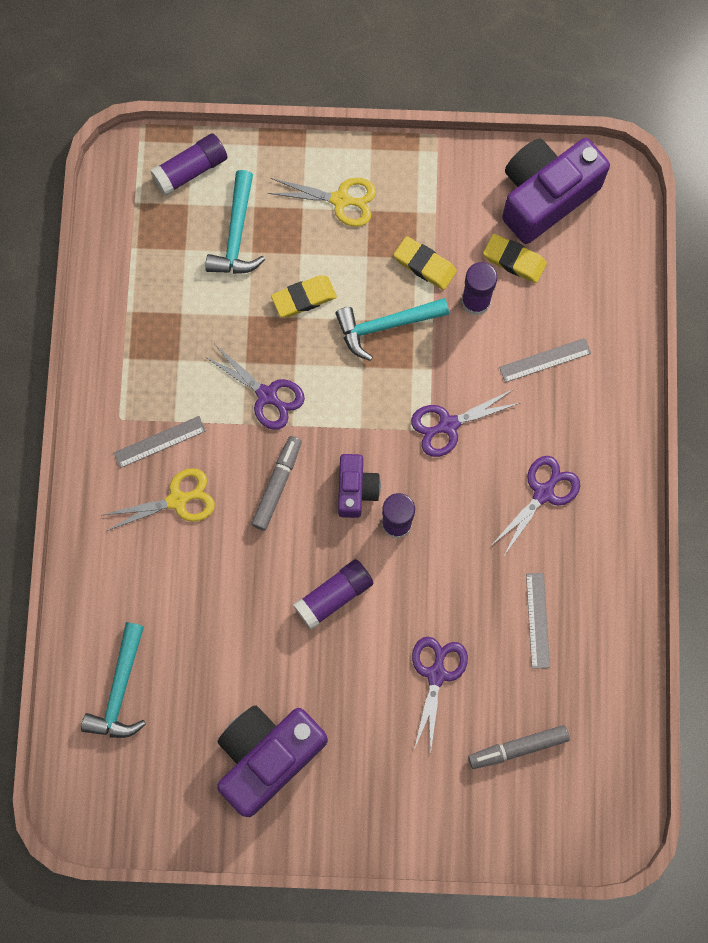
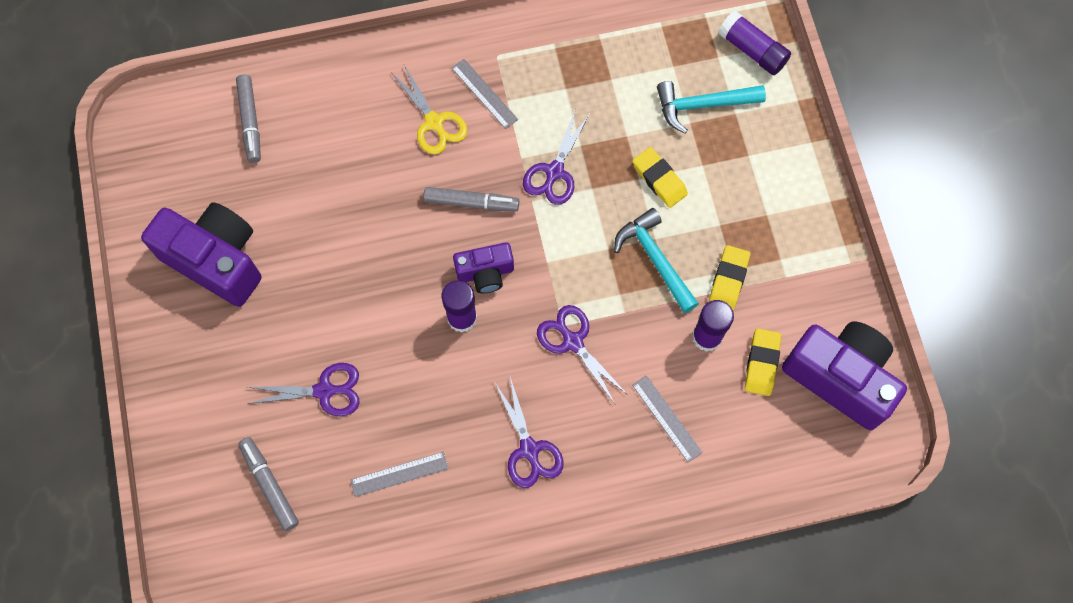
camera: 75 degrees right, 5 degrees down
(119, 690) = (250, 122): turquoise hammer -> grey marker
(334, 596) = (378, 279): purple glue stick -> none
(340, 200) = (768, 187): yellow scissors -> none
(543, 493) = (529, 449): purple scissors -> purple scissors turned 45 degrees clockwise

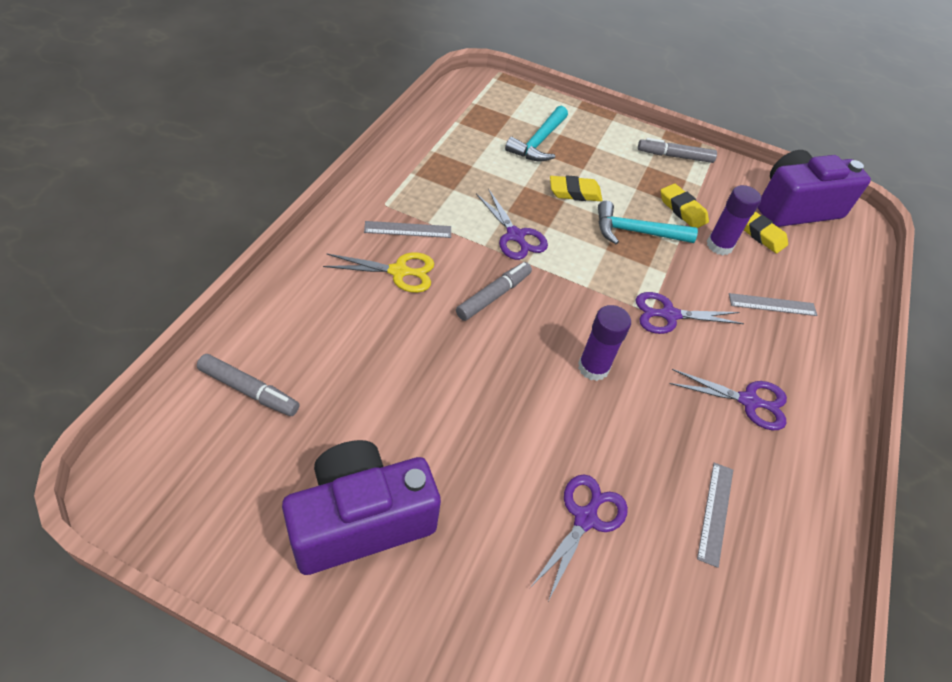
camera: 60 degrees left, 20 degrees down
(269, 485) = (657, 644): grey marker -> grey marker (675, 156)
(485, 273) = (564, 327): purple camera -> none
(752, 50) = (522, 102): purple glue stick -> none

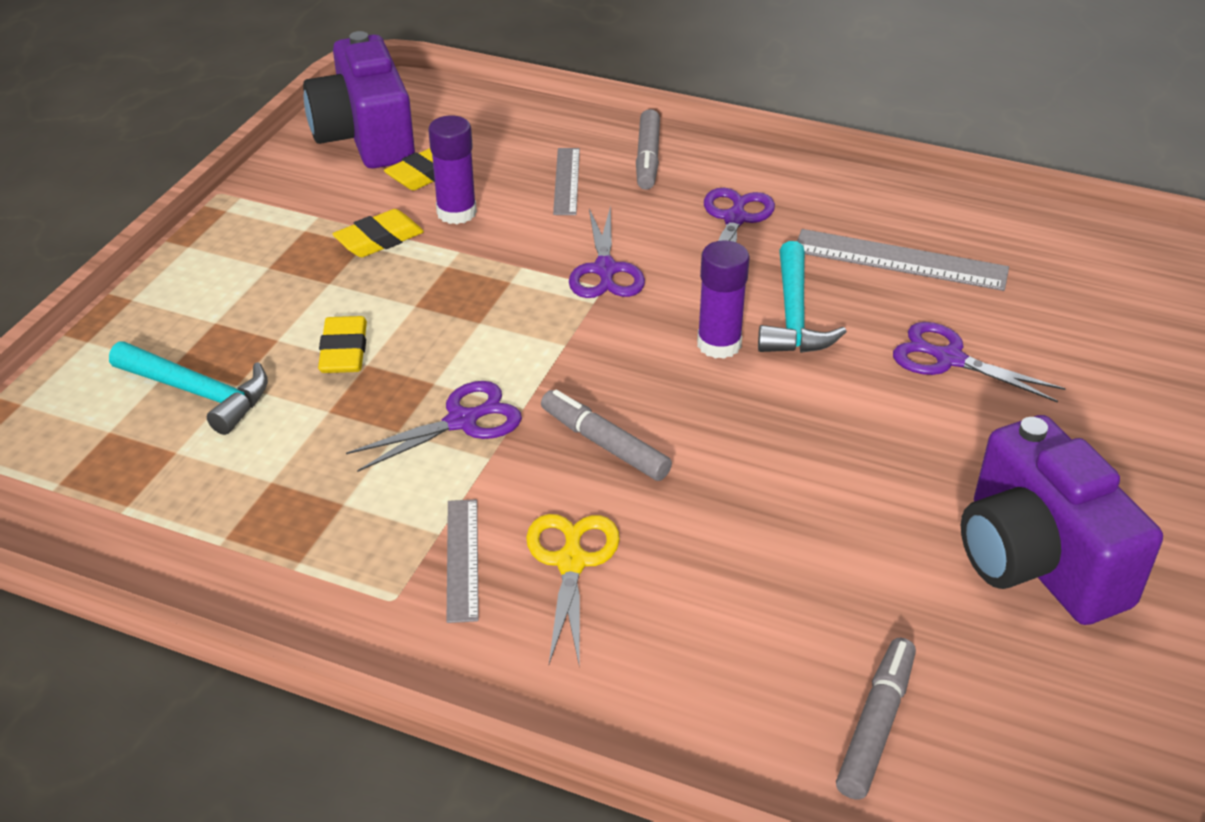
camera: 85 degrees left, 10 degrees down
(636, 232) = (436, 289): turquoise hammer -> turquoise hammer (793, 316)
(675, 156) = (242, 236): grey marker -> grey marker (648, 158)
(715, 512) = (900, 260): grey ruler -> grey ruler, size x1.63

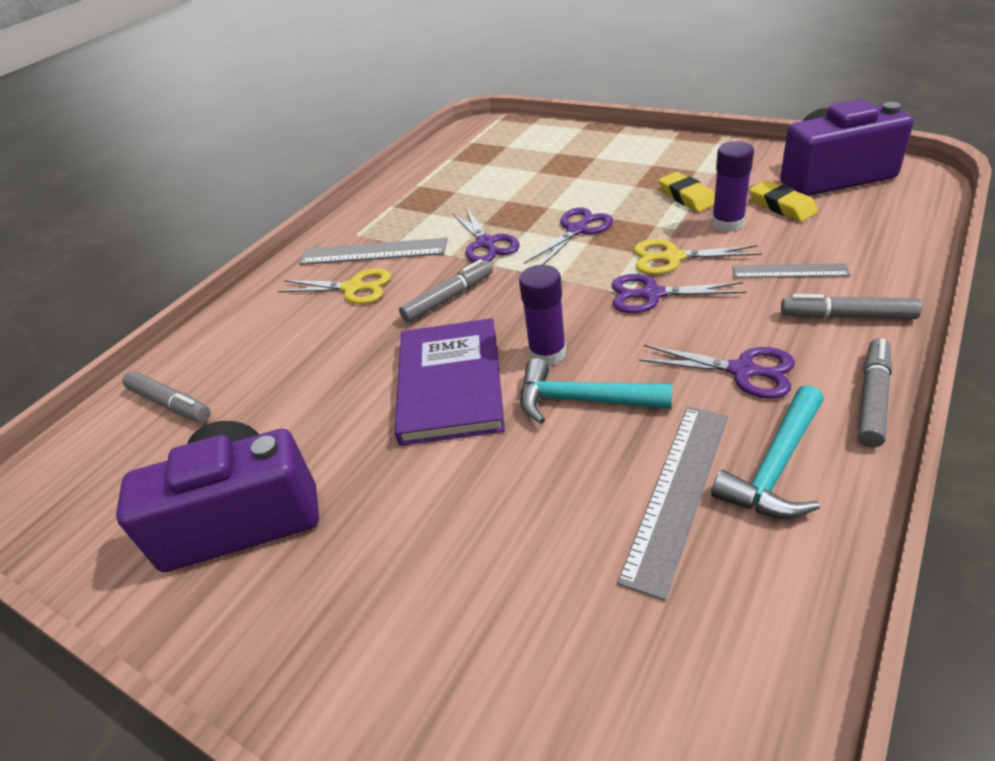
camera: 105 degrees right, 0 degrees up
(198, 393) = (531, 162): turquoise hammer -> turquoise hammer (775, 466)
(344, 351) = (562, 198): yellow eraser -> none
(462, 559) = (373, 252): grey ruler -> grey ruler, size x1.63
(528, 254) = (673, 257): none -> yellow scissors
(763, 160) = (872, 398): none -> grey marker
(784, 418) = (450, 384): none -> purple book
(949, 359) = (503, 506): purple scissors -> purple scissors (577, 230)

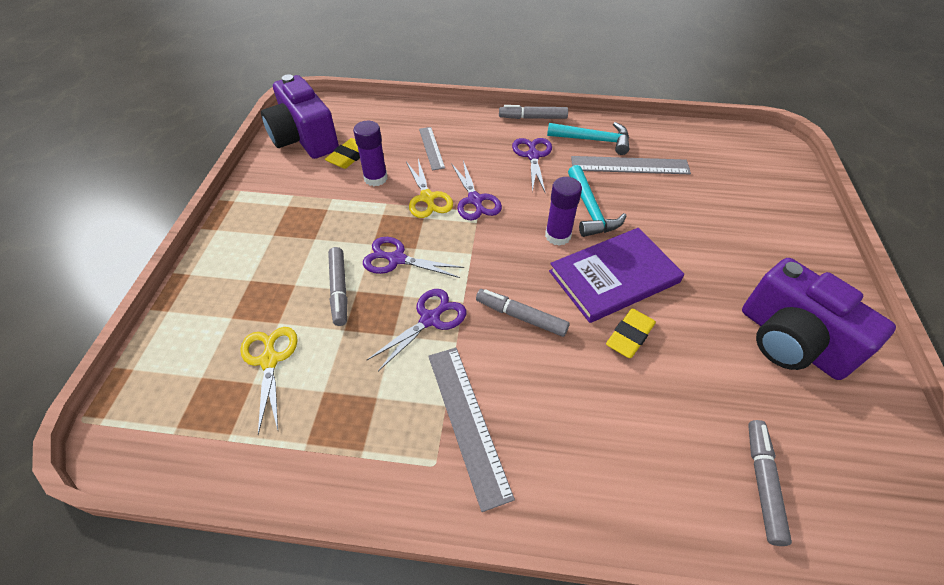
camera: 120 degrees left, 10 degrees up
(353, 288) = (535, 407): yellow scissors -> yellow scissors (270, 360)
(686, 197) = (335, 204): yellow eraser -> yellow eraser (629, 336)
(847, 316) = (470, 127): grey marker -> grey marker (339, 290)

